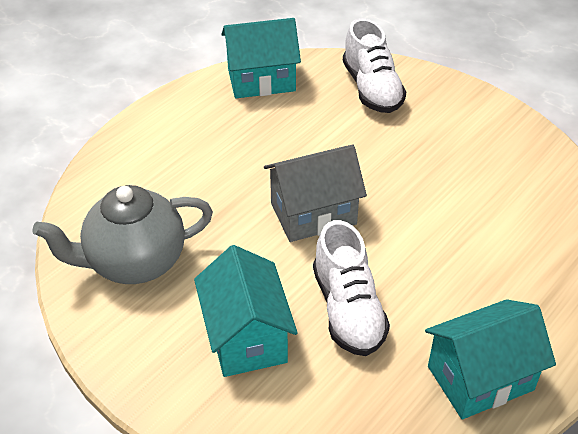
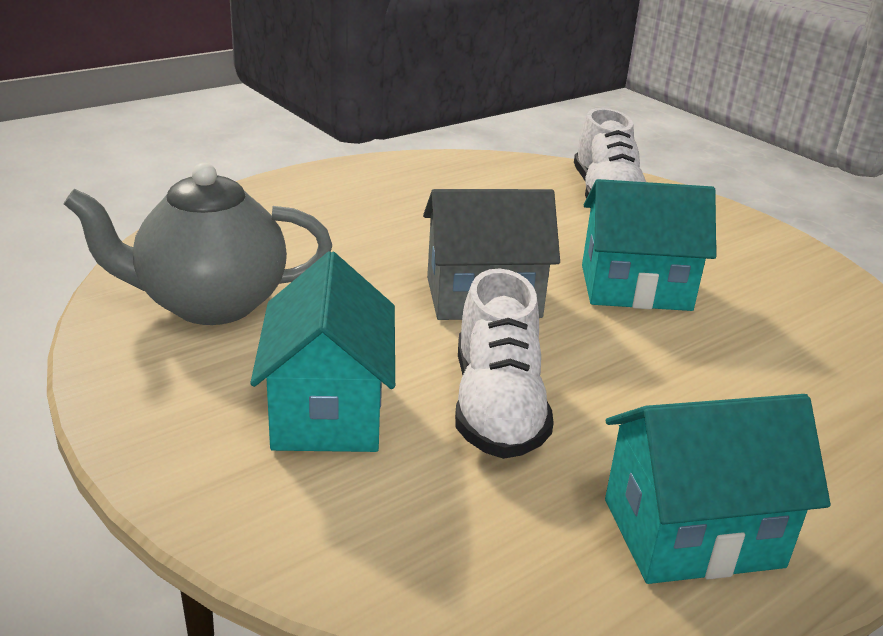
camera: 10 degrees right, 15 degrees down
(261, 80) = (462, 169): turquoise house -> turquoise house (635, 288)

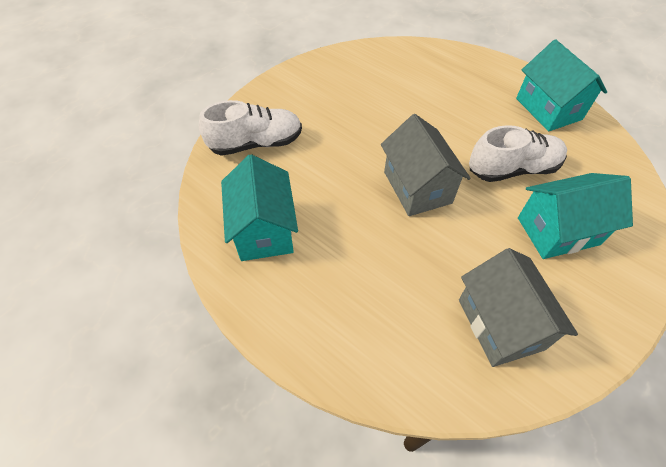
camera: 100 degrees left, 25 degrees up
(210, 304) = (500, 324): grey teapot -> grey house
(635, 288) = (374, 127): turquoise house -> turquoise house (264, 230)

